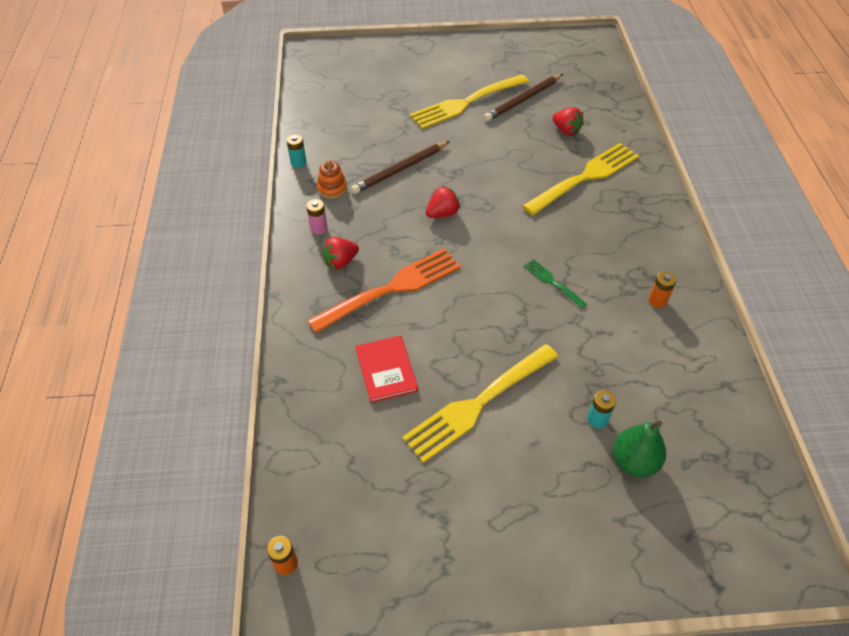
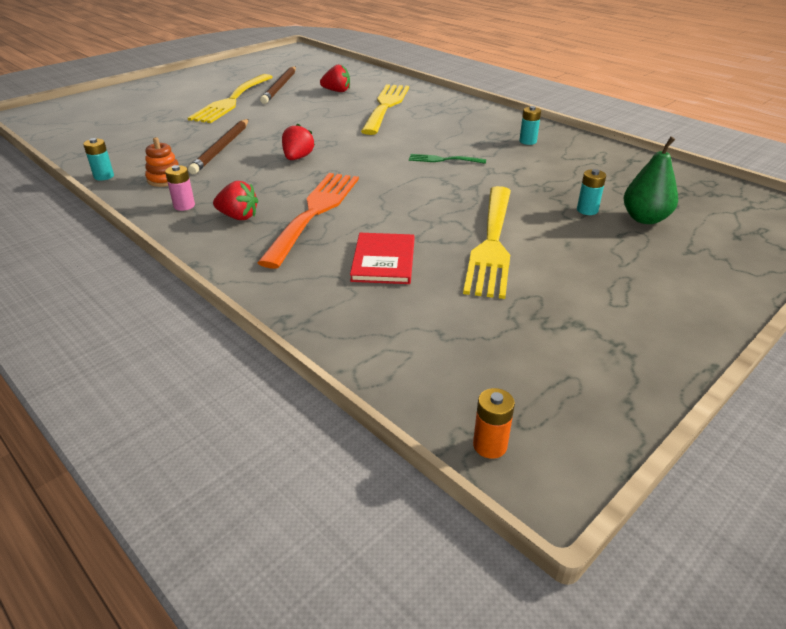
camera: 40 degrees left, 15 degrees down
(340, 262) = (238, 217): red strawberry -> red strawberry turned 90 degrees counterclockwise
(386, 370) = (383, 260): red book -> red book turned 60 degrees clockwise
(657, 300) = (527, 141): orange battery -> turquoise battery

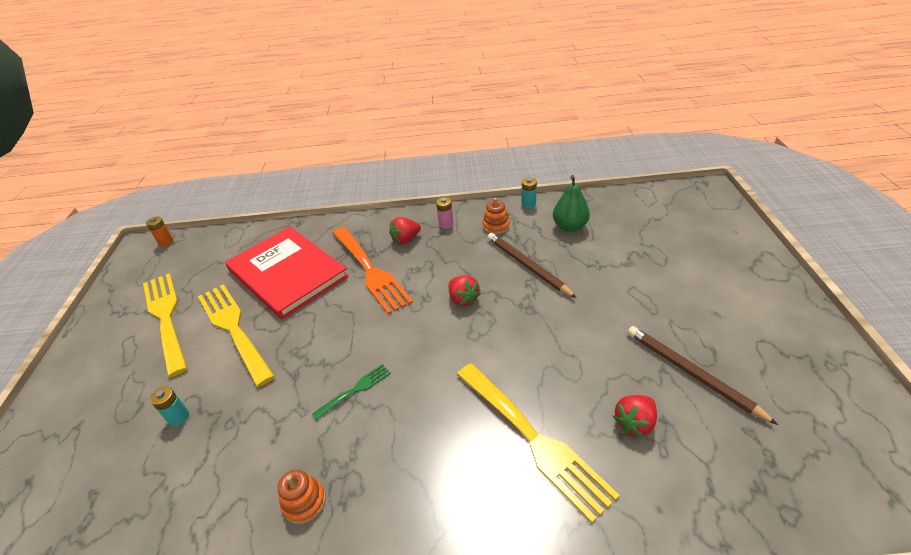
camera: 135 degrees right, 5 degrees up
(232, 100) = (662, 314): yellow fork -> yellow fork (166, 317)
(383, 260) = (287, 273): red book -> red book, size x2.00
(527, 141) = (304, 502): turquoise battery -> orange stacking toy
(645, 219) = (121, 444): green pear -> green pear (569, 227)

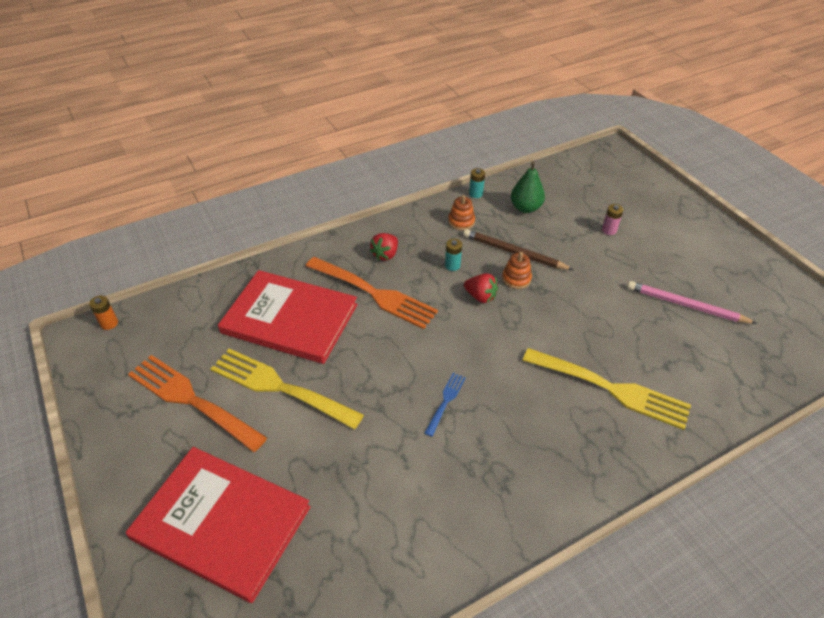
camera: 30 degrees left, 5 degrees up
(99, 429) = (222, 522): none -> red book
(166, 317) = (192, 400): yellow fork -> orange fork
(178, 417) = (297, 482): turquoise battery -> turquoise battery (452, 265)
(304, 502) = (473, 500): orange stacking toy -> orange stacking toy (516, 279)
(355, 390) = (446, 401): green fork -> blue fork
(446, 224) = (413, 230): pink battery -> pink battery (609, 230)
(634, 423) = (670, 353): red strawberry -> none
(692, 374) = (686, 305): brown pencil -> pink pencil

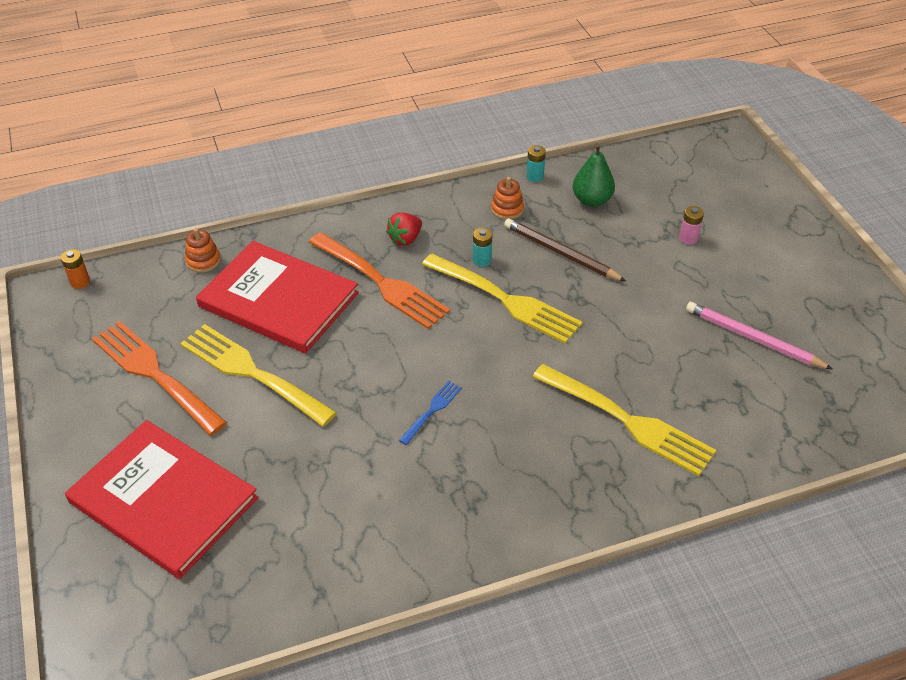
camera: 10 degrees right, 0 degrees up
(480, 296) = (505, 300): red strawberry -> yellow fork
(516, 279) = (554, 284): orange stacking toy -> orange stacking toy (203, 261)

